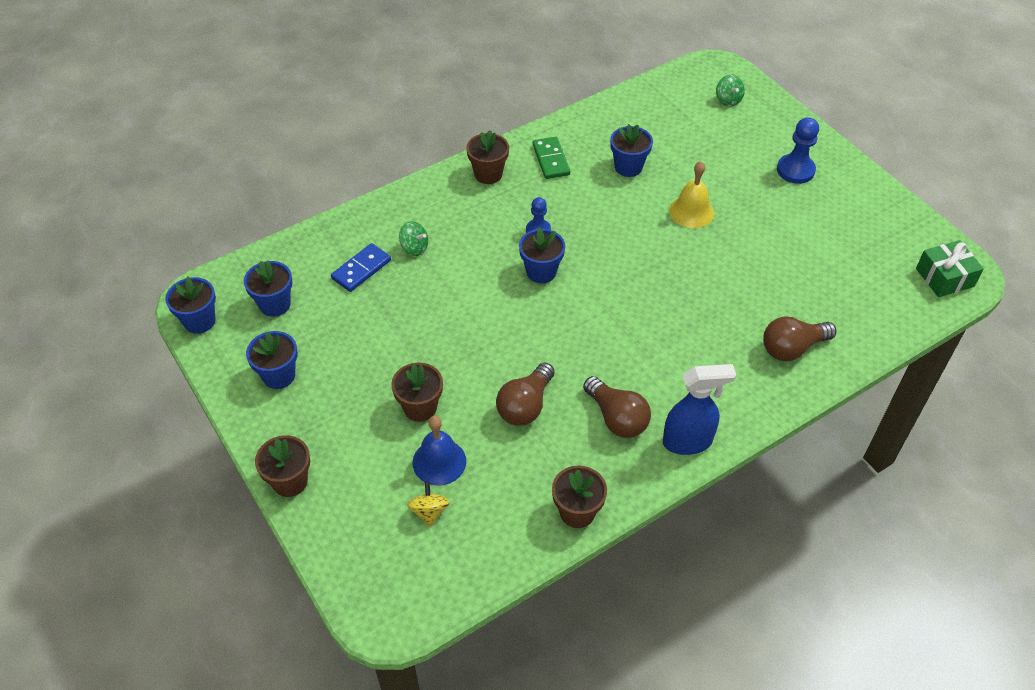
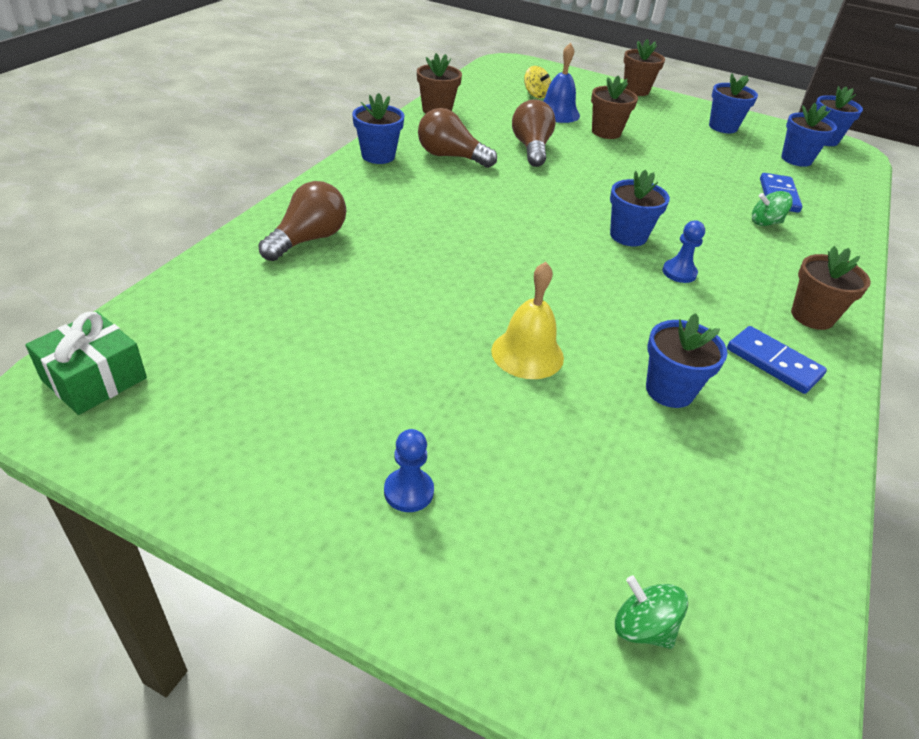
camera: 145 degrees right, 10 degrees down
(551, 160) = (773, 362): green domino -> blue domino
(688, 442) = (378, 156): blue spray bottle -> blue flower pot
(795, 170) = (408, 491): blue pawn -> blue pawn, size x0.64

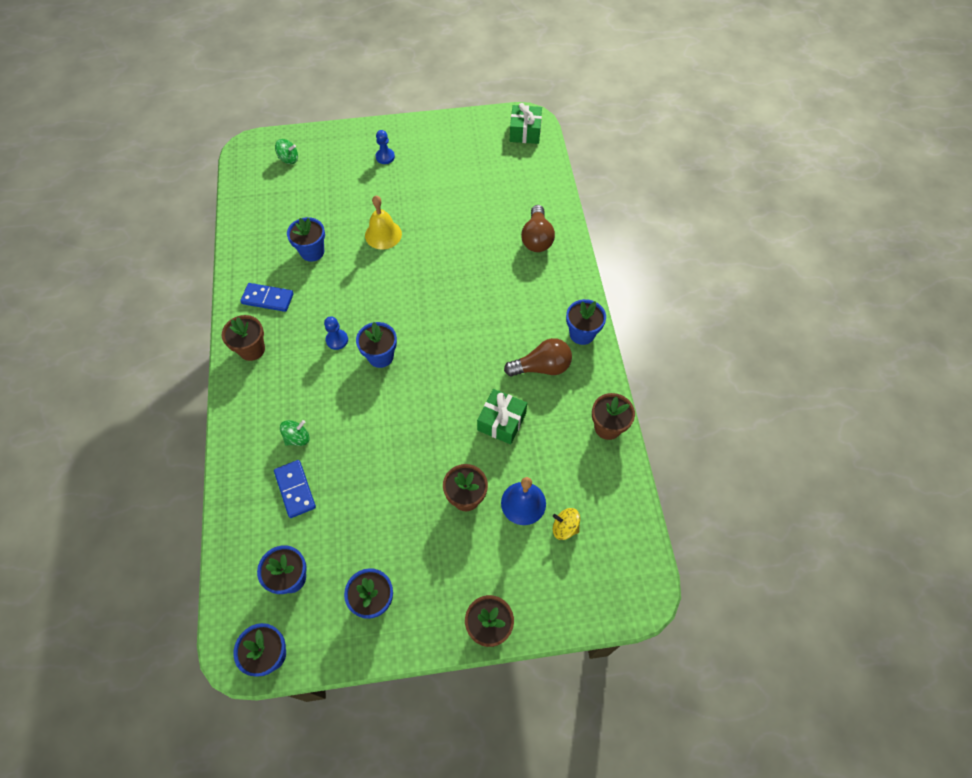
camera: 150 degrees right, 20 degrees up
(531, 148) = (501, 421): brown light bulb -> green gift

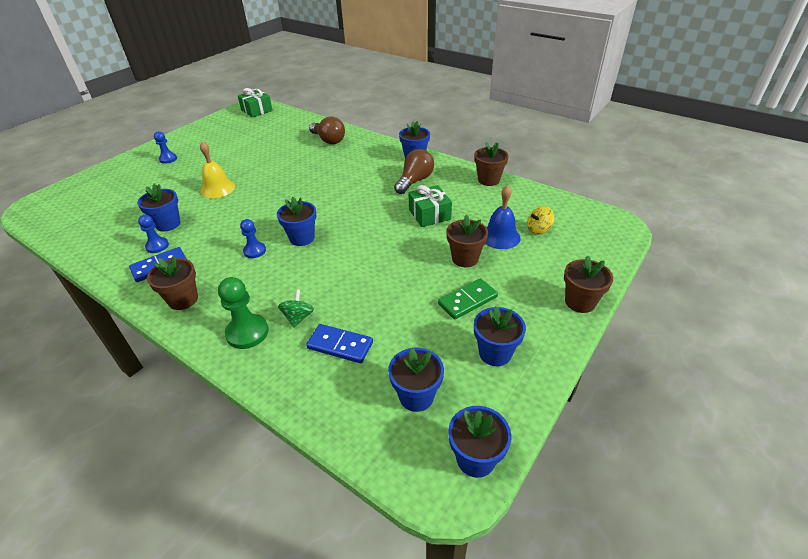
camera: 45 degrees left, 20 degrees down
(258, 420) = (247, 332): none -> green pawn
(285, 273) = (157, 246): none -> blue pawn
(289, 159) = (81, 195): green spinning top -> none
(415, 538) = (467, 300): none -> green domino

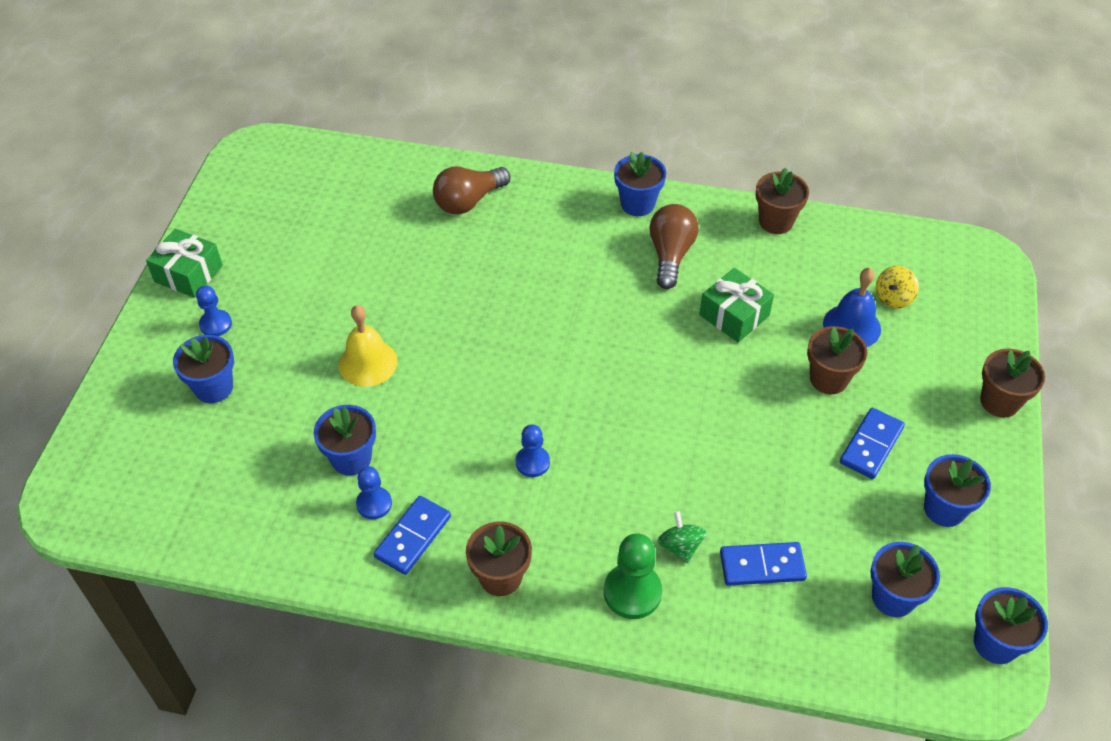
camera: 25 degrees left, 10 degrees up
(256, 110) = (275, 159): green gift -> green gift (188, 273)
(302, 238) = (583, 417): blue flower pot -> blue flower pot (214, 387)
(328, 140) = (468, 201): brown light bulb -> brown light bulb turned 120 degrees clockwise
(467, 300) = (871, 445): green domino -> blue domino

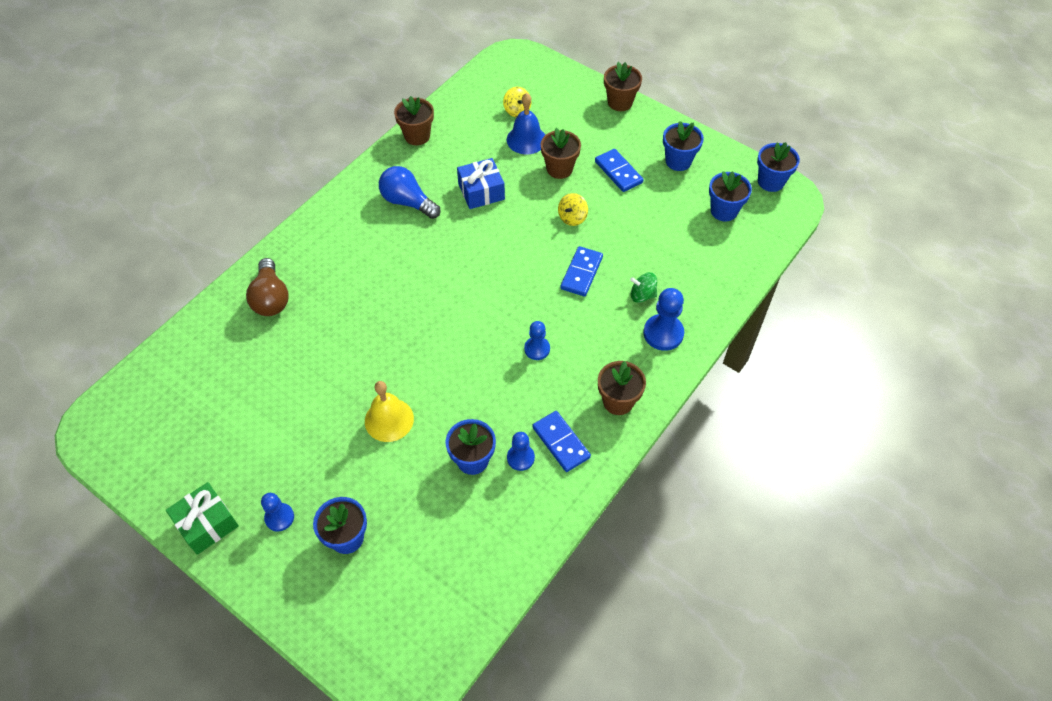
camera: 65 degrees left, 5 degrees up
(632, 592) = (663, 333): green pawn -> blue pawn
(637, 204) = (348, 200): blue flower pot -> none
(670, 255) = (407, 202): brown light bulb -> blue light bulb
(734, 315) = (481, 191): green gift -> blue gift
(757, 423) = (572, 217): none -> yellow spinning top
(762, 566) = (675, 261): blue domino -> blue domino (581, 273)

